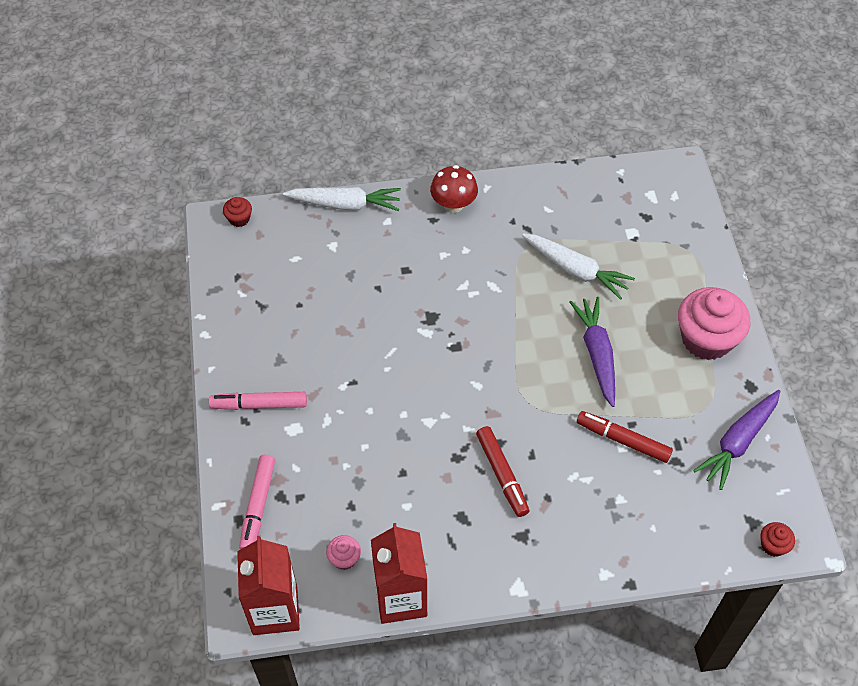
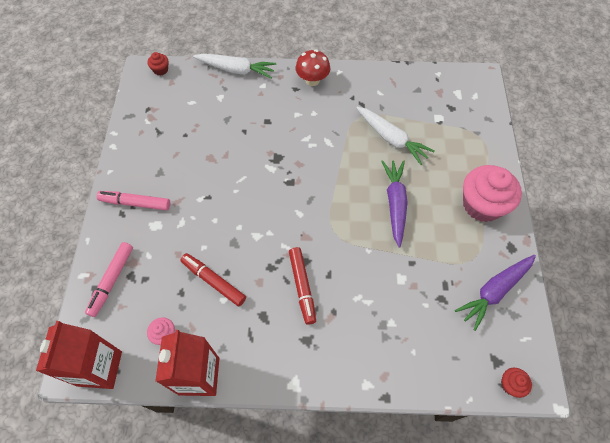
camera: 10 degrees right, 5 degrees up
(623, 440) = (403, 275): red marker -> red marker (214, 281)

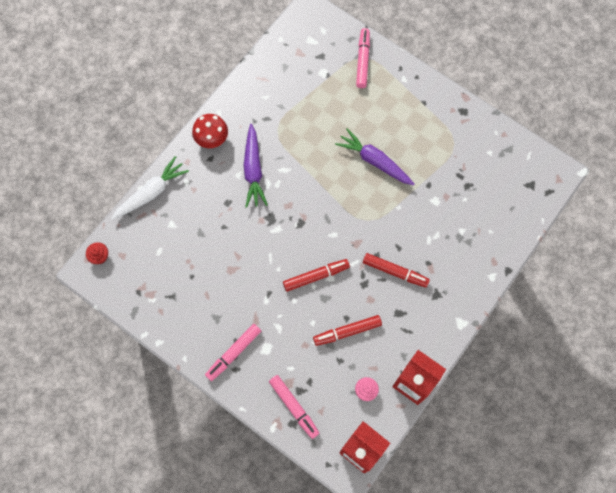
camera: 55 degrees left, 10 degrees up
(249, 223) = (315, 276): none -> red marker
(391, 139) = (316, 121): white carrot -> none
(477, 139) = (362, 61): none -> pink marker
(482, 205) = (418, 103): pink cupcake -> none
(494, 291) = (485, 148): purple carrot -> purple carrot (253, 170)
(511, 384) = (550, 188): red cupcake -> none

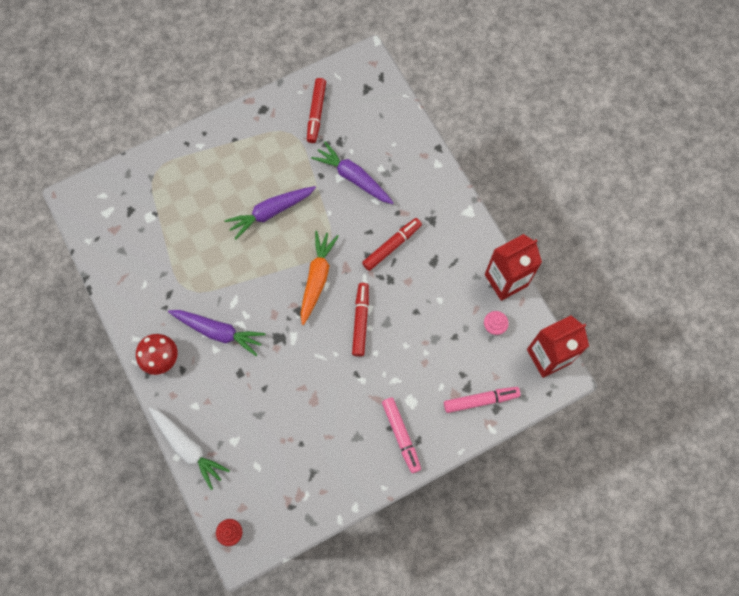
camera: 65 degrees left, 0 degrees up
(151, 193) = (188, 447): white carrot -> white carrot turned 150 degrees clockwise
(335, 224) = (317, 278): none -> orange carrot
(347, 331) = (430, 316): red marker -> red marker (316, 113)
(362, 61) = (159, 174): pink marker -> none
(441, 212) = (353, 177): none -> purple carrot

